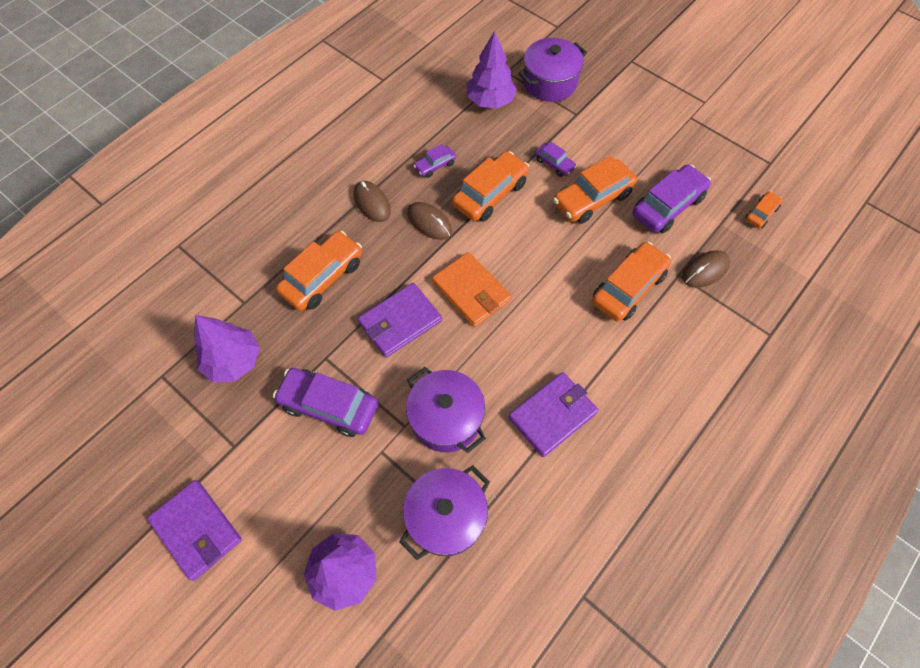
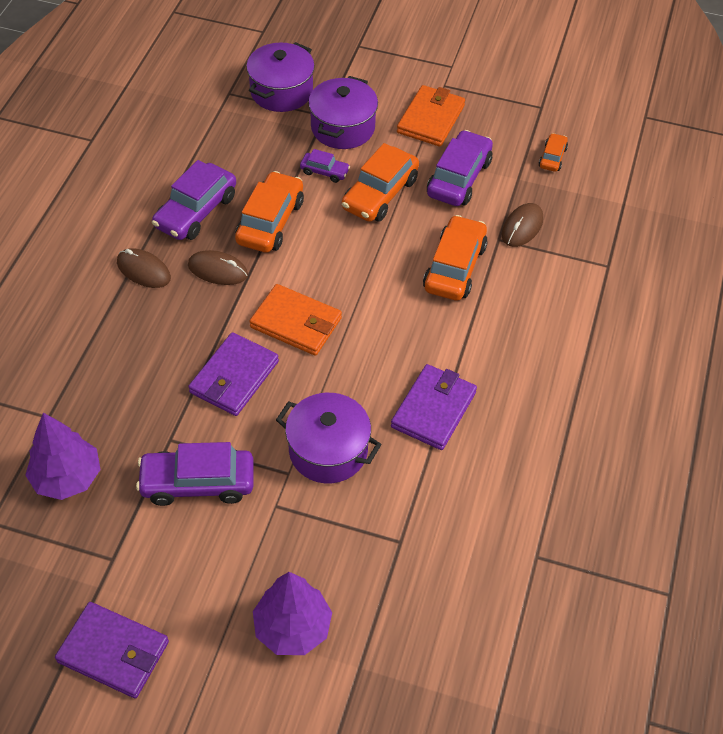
camera: 25 degrees left, 10 degrees down
(322, 277) = (126, 362): orange car -> none
(435, 165) = (196, 211): purple car -> purple car, size x1.94
(446, 517) = (371, 539): purple pot -> purple pot (343, 128)
(490, 101) = (225, 128): purple tree -> none
(666, 144) = (431, 119): none -> orange wallet

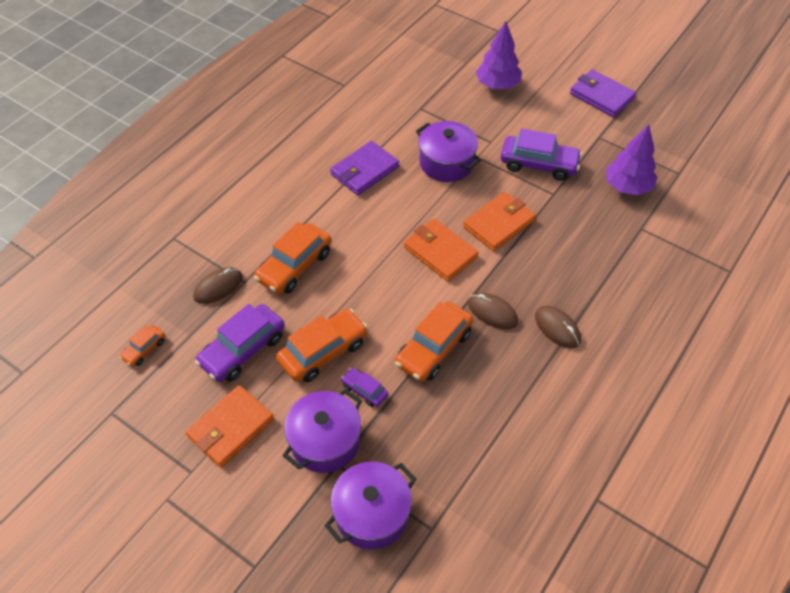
camera: 160 degrees left, 0 degrees up
(196, 211) = (500, 377): purple car -> none
(234, 377) = (499, 224): purple wallet -> orange wallet

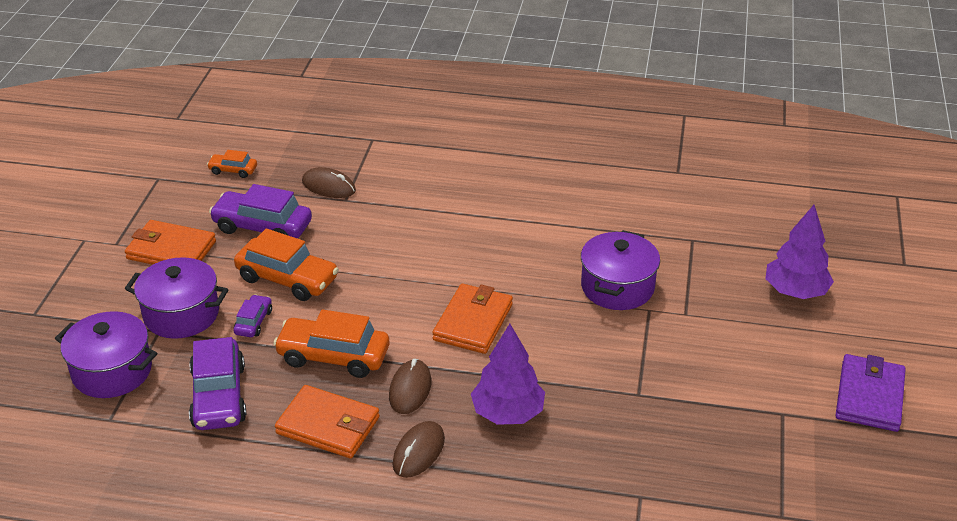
camera: 65 degrees right, 15 degrees down
(295, 266) = (385, 224): orange car -> none
(364, 171) = (554, 229): purple wallet -> none
(499, 224) = (551, 358): orange wallet -> orange wallet (328, 425)
(538, 164) = (680, 367): purple car -> purple car (219, 396)
(627, 186) = (709, 464): purple tree -> purple tree (508, 413)

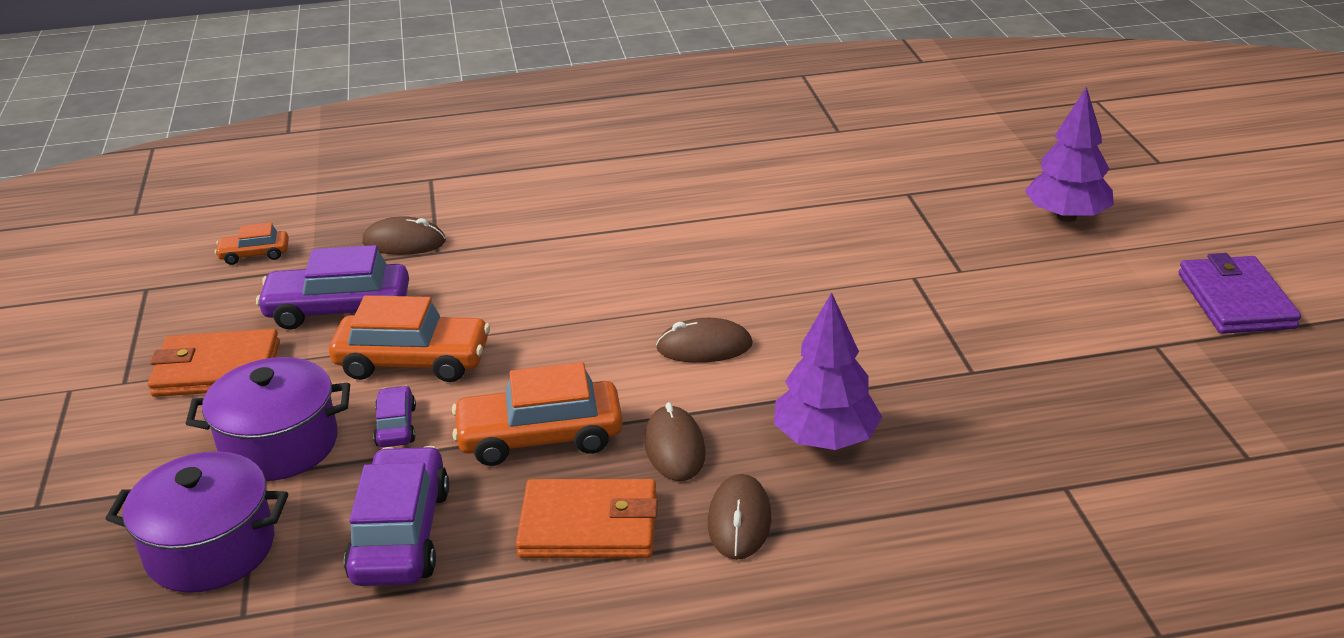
camera: 20 degrees left, 5 degrees down
(219, 396) = (401, 534): purple car -> purple car turned 150 degrees counterclockwise
(473, 322) = (704, 347): orange wallet -> brown mouse
(617, 287) = (858, 263): purple pot -> none

